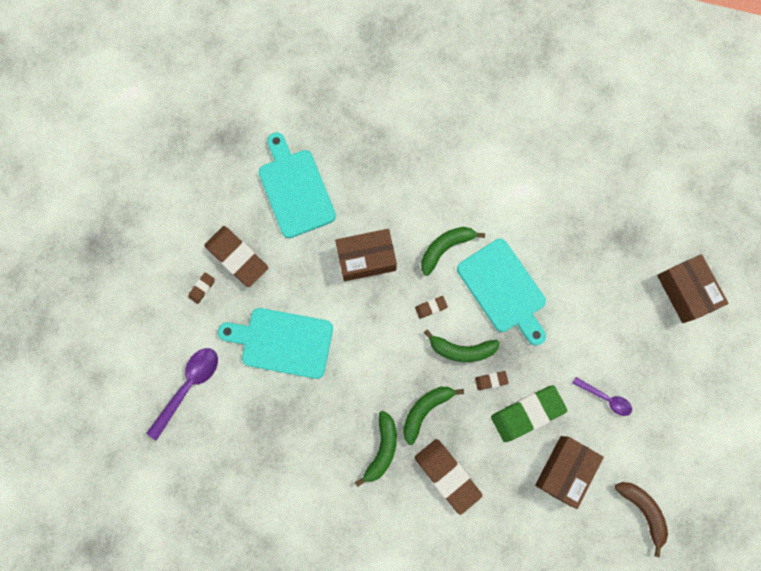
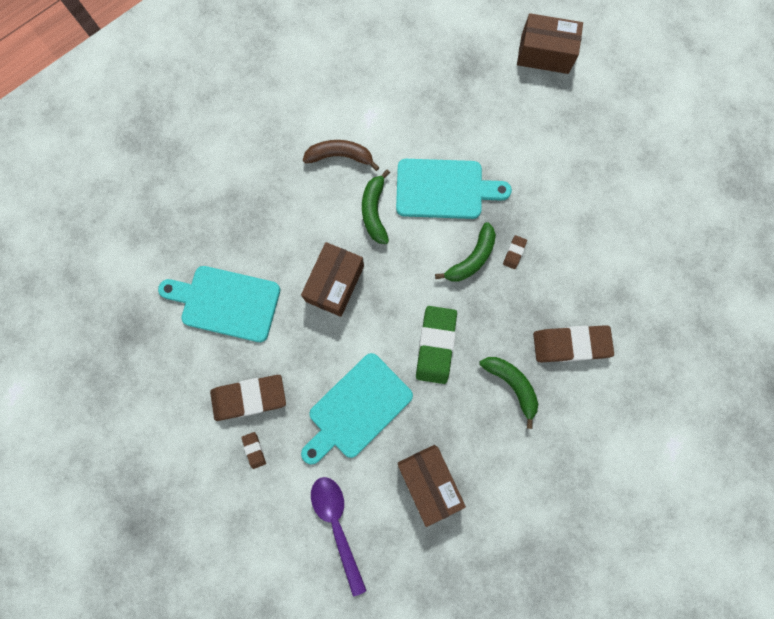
camera: 55 degrees left, 0 degrees up
(425, 410) = (503, 324): green banana -> none
(431, 307) = (417, 259): brown eraser -> none
(527, 413) = (561, 243): green eraser -> green eraser (436, 345)
(564, 470) = (627, 246): brown box -> brown box (429, 481)
(605, 398) = (590, 173): purple spoon -> none
(643, 511) = (699, 208): brown banana -> brown banana (340, 156)

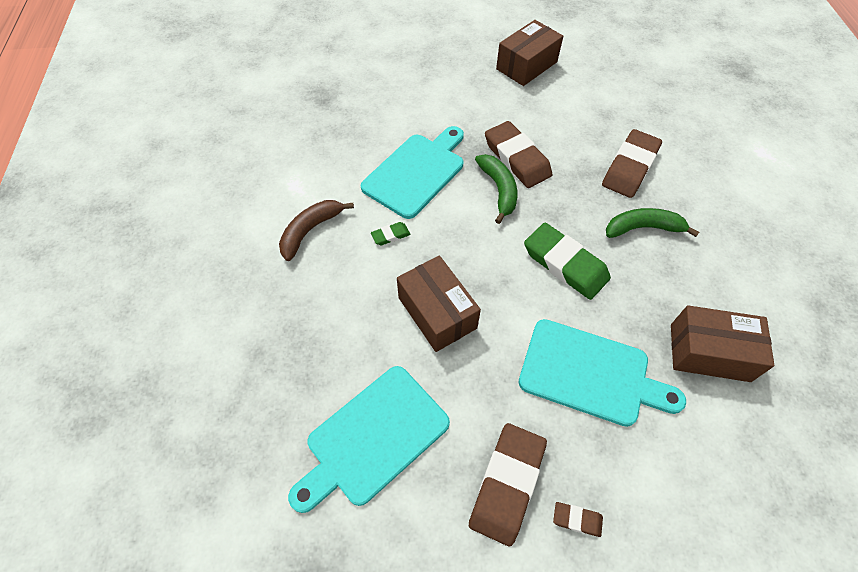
camera: 55 degrees left, 20 degrees down
(337, 524) = (719, 477): purple spoon -> none
(357, 409) = (590, 373): turquoise cutting board -> turquoise cutting board turned 60 degrees counterclockwise
(374, 211) = (390, 235): green banana -> green eraser
(514, 253) = (517, 158): brown eraser -> brown eraser, size x2.24
(544, 54) = (361, 49): brown box -> brown box (526, 65)

